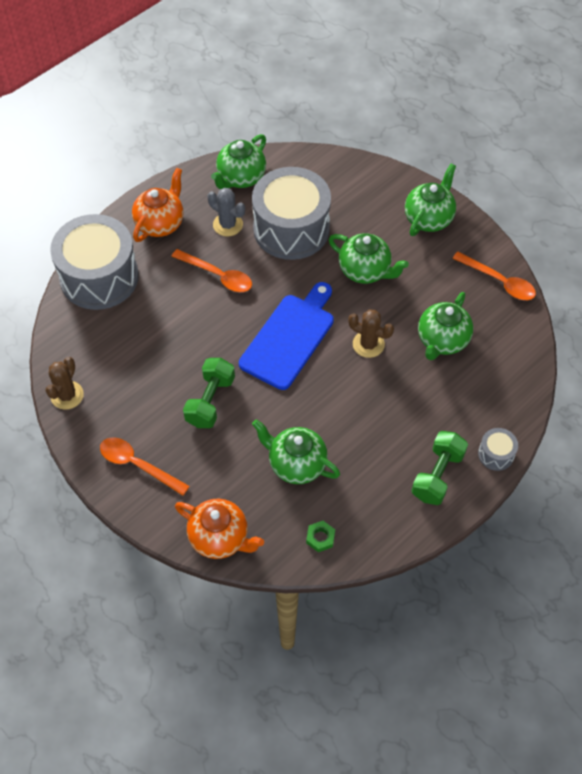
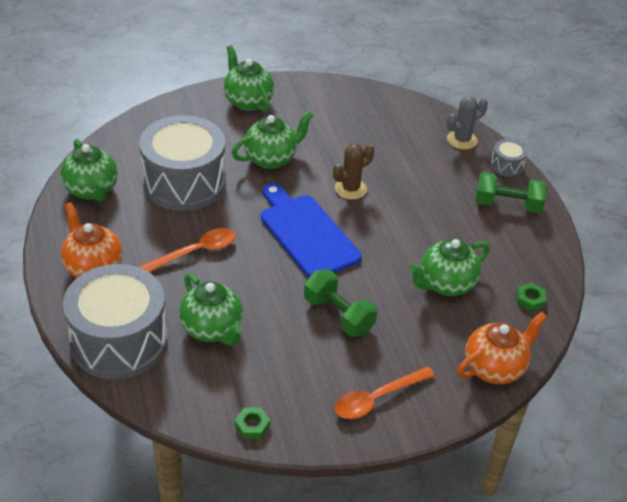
camera: 65 degrees left, 15 degrees down
(67, 395) = (252, 425): brown cactus -> green nut
(228, 225) = (140, 221): grey cactus -> grey cactus (462, 140)
(437, 475) = (507, 205): green dumbbell -> green dumbbell turned 45 degrees counterclockwise
(442, 341) = (378, 147): green teapot -> green teapot (212, 329)
(499, 281) = (344, 93): orange spoon -> none

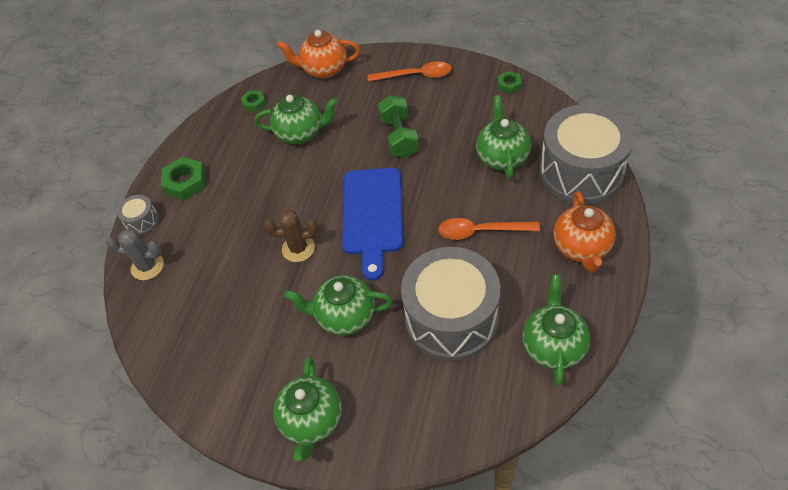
camera: 140 degrees left, 10 degrees up
(507, 205) = (185, 182): green dumbbell -> green nut

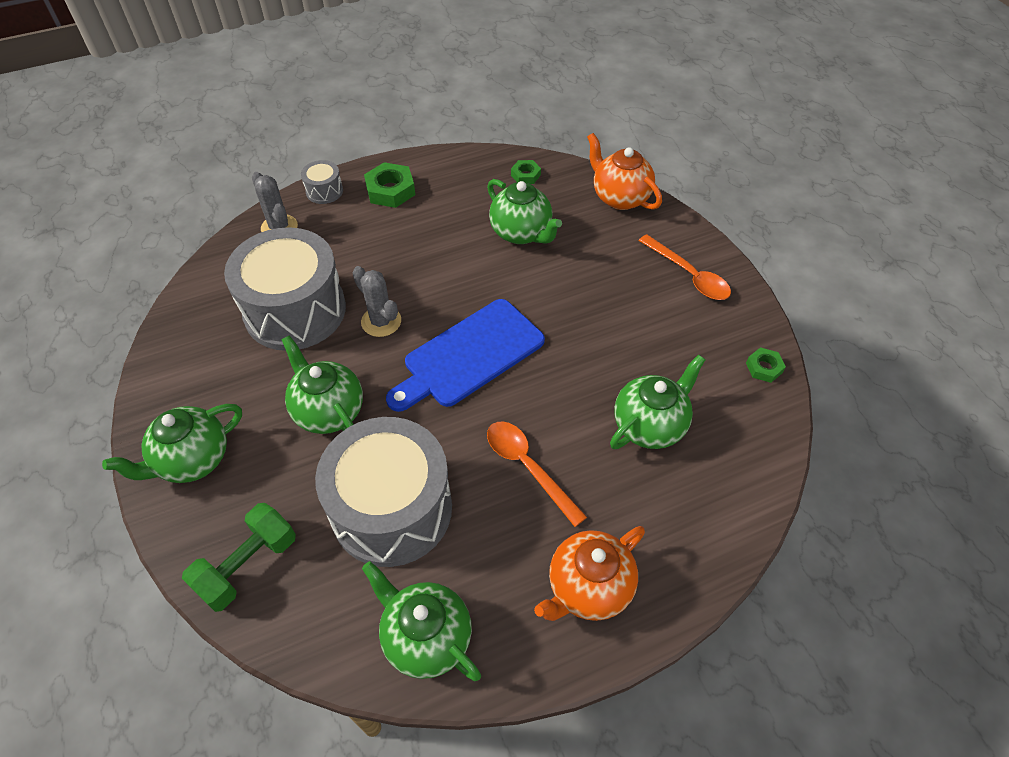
camera: 45 degrees right, 0 degrees up
(298, 248) = (381, 321): brown cactus -> grey cactus
(399, 137) = (591, 314): green dumbbell -> green dumbbell (248, 565)
(553, 346) = (426, 637): green teapot -> green teapot turned 105 degrees counterclockwise
(581, 172) = (703, 521): grey drum -> grey drum (295, 310)

